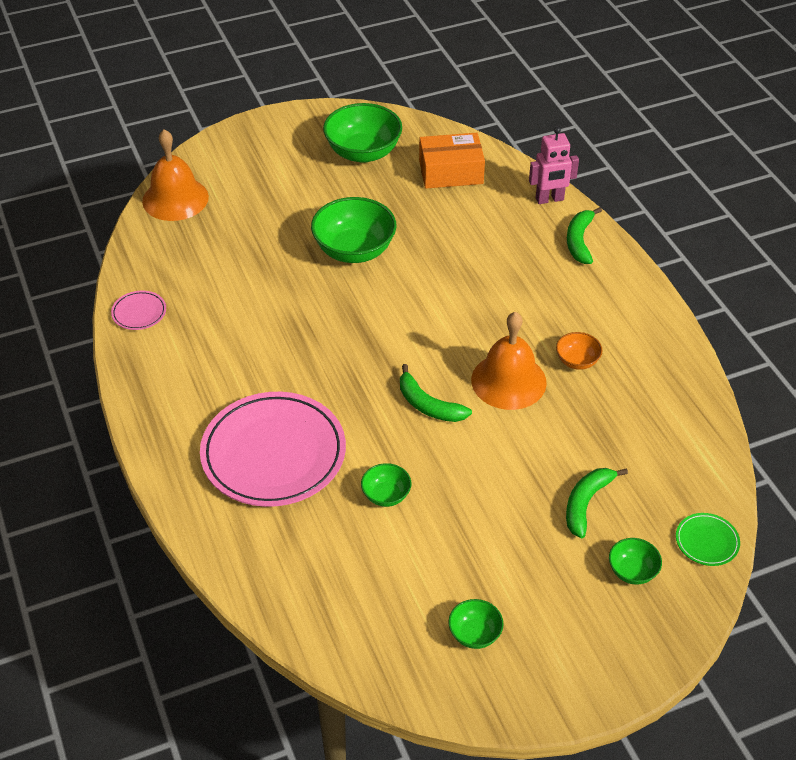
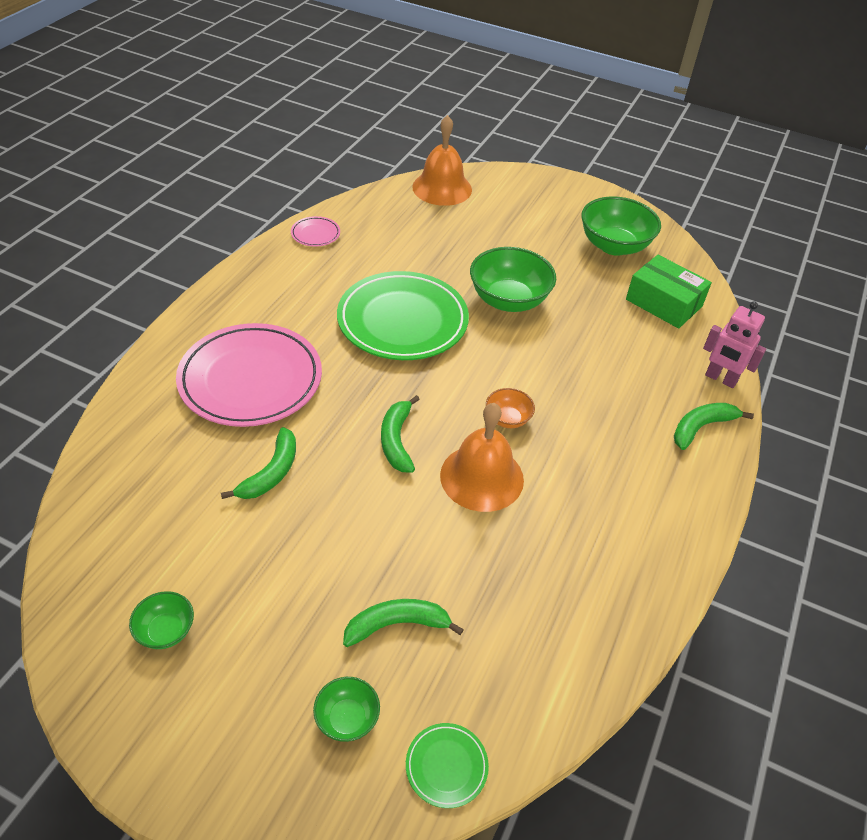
camera: 45 degrees right, 0 degrees up
(308, 324) = (402, 321): none -> green plate
(386, 495) = (271, 472): green bowl -> green banana
(451, 172) = (663, 303): orange box -> green box
(577, 361) = (560, 512): orange bowl -> orange bowl (507, 419)

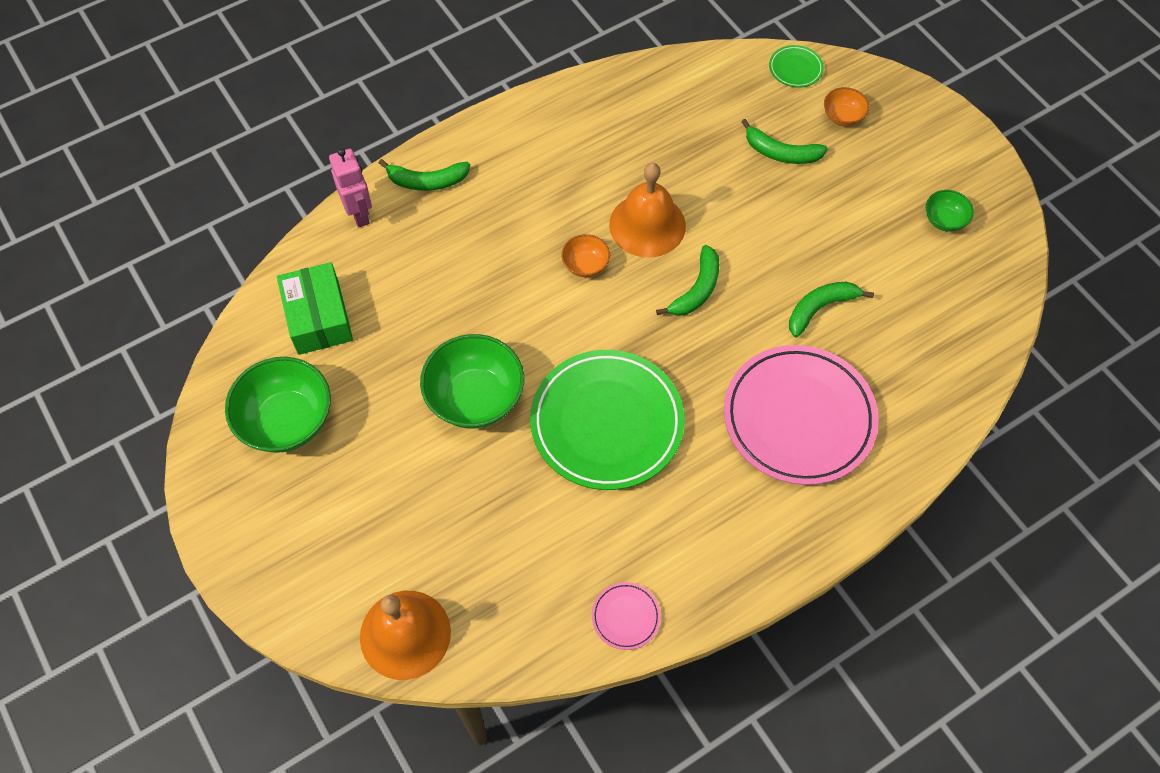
camera: 145 degrees left, 15 degrees up
(347, 718) = (842, 117): green bowl -> orange bowl

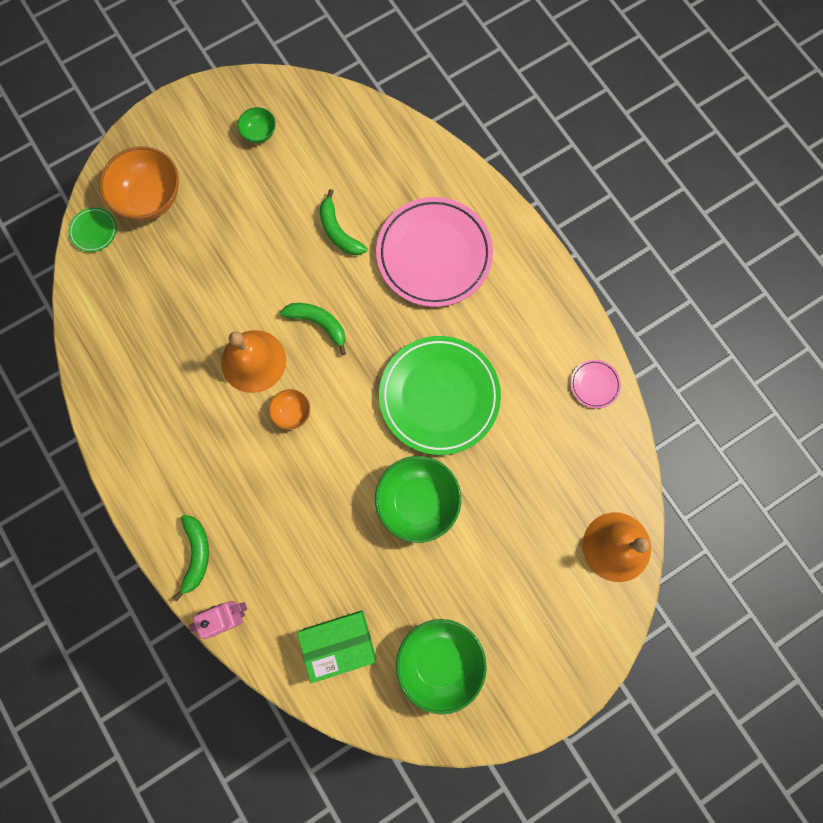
camera: 90 degrees left, 15 degrees up
(781, 153) = (184, 249): green banana -> none
(842, 117) = (150, 197): orange bowl -> orange bowl, size x1.98

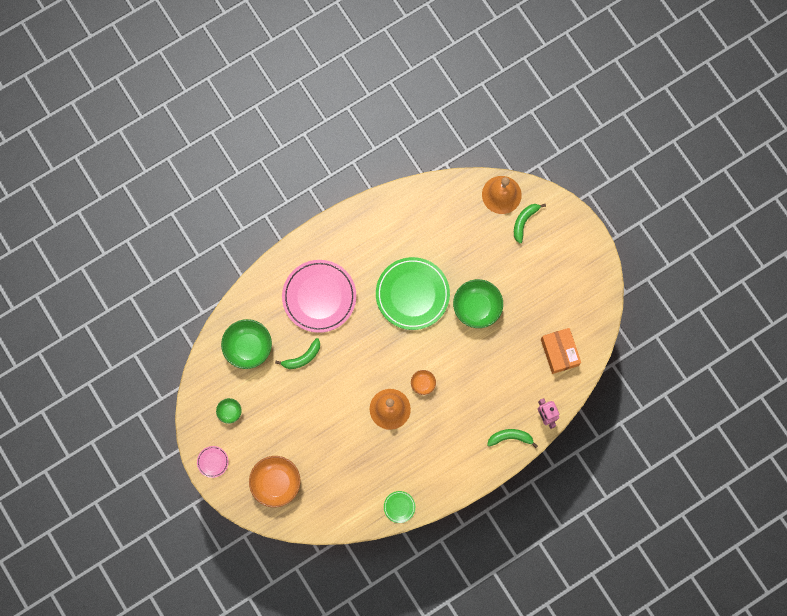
camera: 90 degrees left, 0 degrees up
(94, 231) = (300, 519): green plate -> green plate (399, 507)
(318, 323) = (365, 369): green banana -> green banana (524, 222)
(339, 643) = (559, 352): green box -> orange box
(439, 661) = (567, 295): green bowl -> green bowl (248, 347)
(594, 384) = (405, 202): pink plate -> pink plate (213, 462)

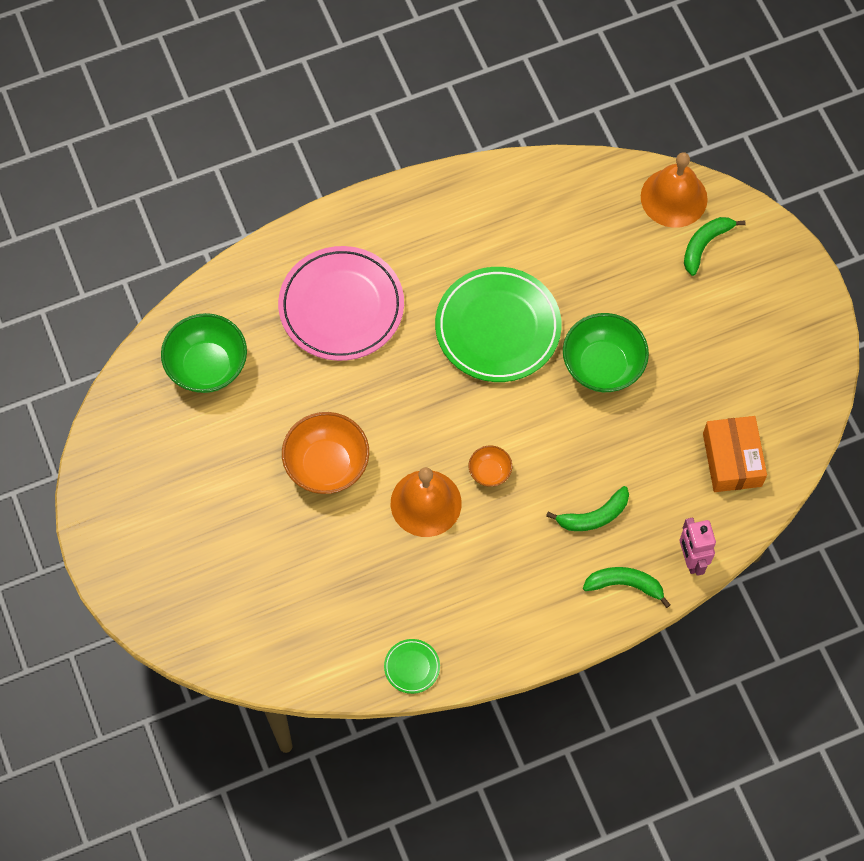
camera: 10 degrees right, 10 degrees down
(213, 462) = (108, 538): pink plate -> none
(230, 412) = (154, 463): green bowl -> none
(276, 483) = (208, 591): orange bowl -> orange bowl (327, 465)
(302, 357) = (294, 397): green banana -> green banana (594, 516)

